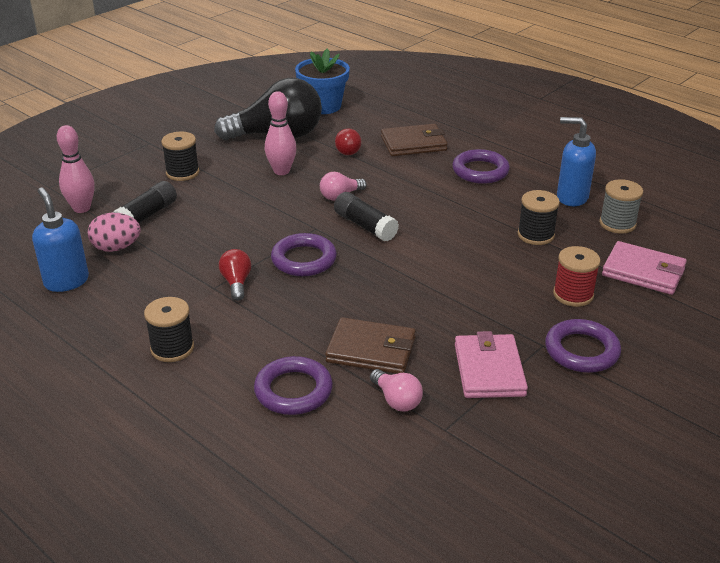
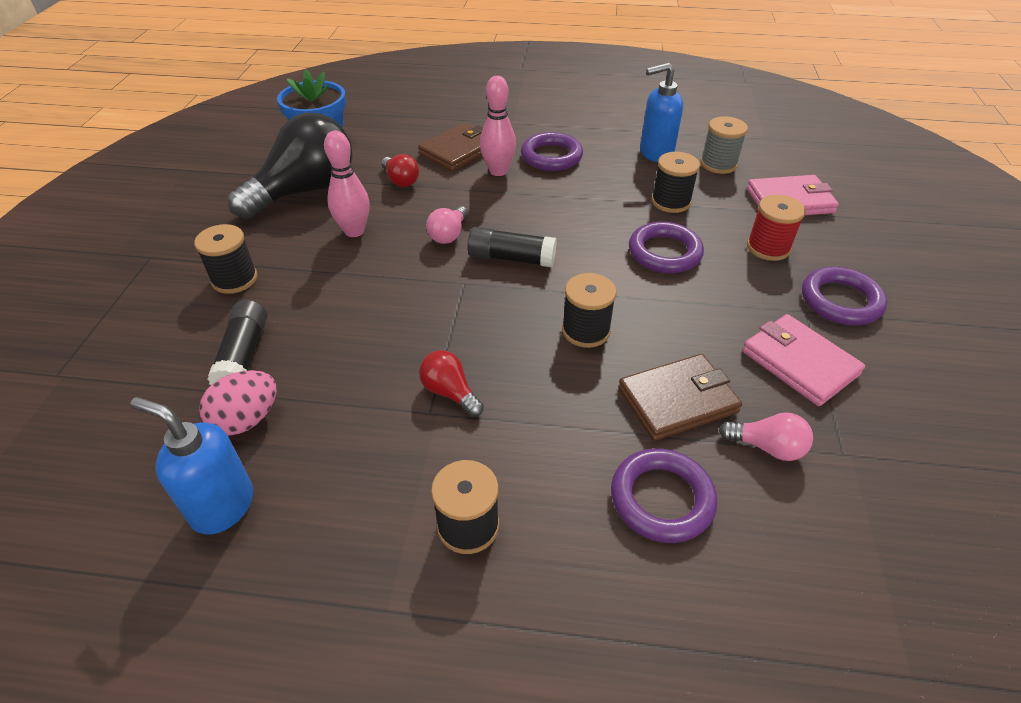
camera: 35 degrees left, 10 degrees up
(82, 208) = (139, 385): pink bowling pin -> pink bowling pin (498, 171)
(304, 259) = (492, 326): purple ring -> purple ring (664, 253)
(361, 287) = (586, 331): none -> black spool

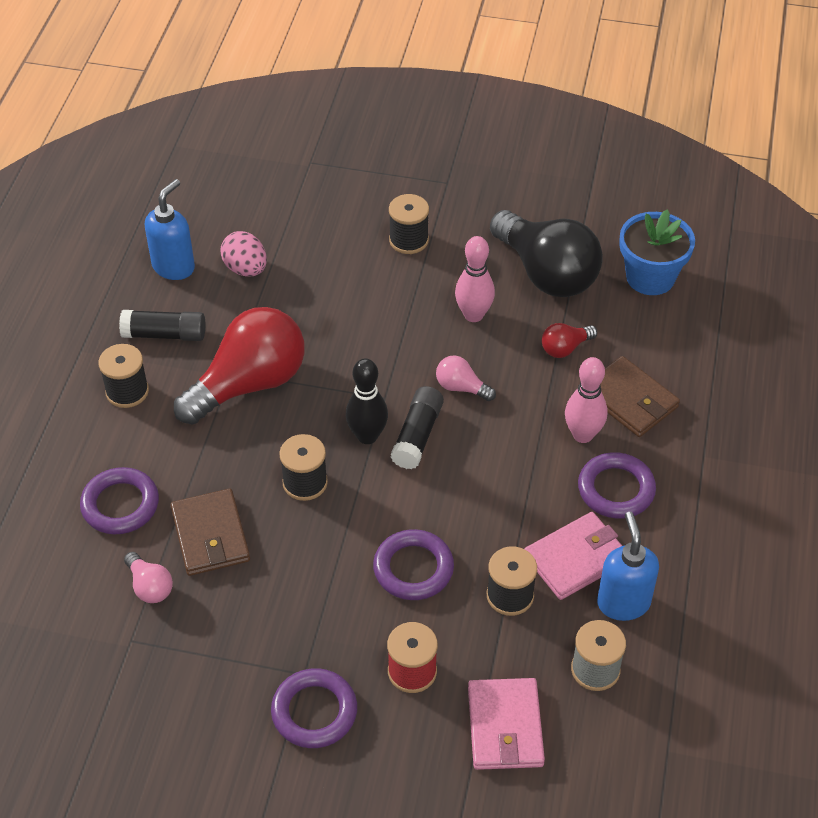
camera: 95 degrees right, 5 degrees up
(244, 356) = (312, 259): black glue stick -> black glue stick (164, 334)
(450, 392) = (249, 384): red light bulb -> red light bulb, size x2.30
(516, 291) = (367, 436): none -> black bowling pin
(767, 447) = (150, 586): pink light bulb -> pink light bulb turned 60 degrees counterclockwise
(799, 362) = (236, 642): pink wallet -> pink wallet (576, 558)

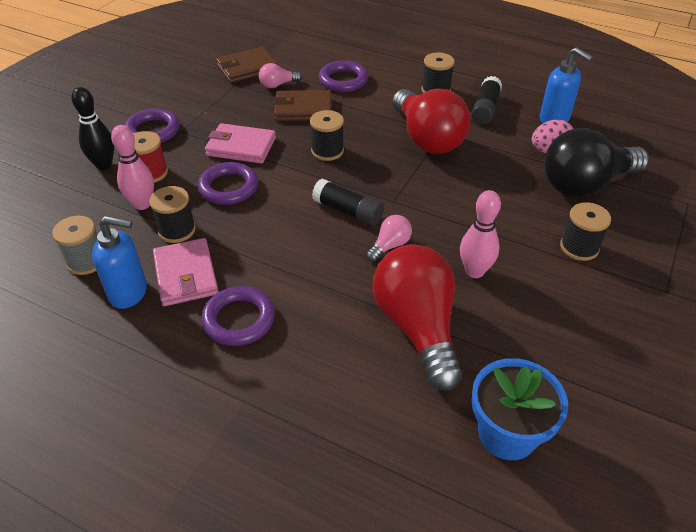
camera: 105 degrees right, 5 degrees down
(367, 436) = (358, 186): black bowling pin -> black bowling pin (104, 165)
(505, 727) = (80, 205): pink wallet -> pink wallet (241, 147)
(546, 273) = (524, 339): black light bulb -> black light bulb (585, 184)
(565, 348) = (417, 327): red light bulb -> red light bulb, size x2.30
(583, 435) = (308, 313): pink bowling pin -> pink bowling pin (142, 204)
(630, 400) = (336, 360): brown wallet -> brown wallet (247, 68)

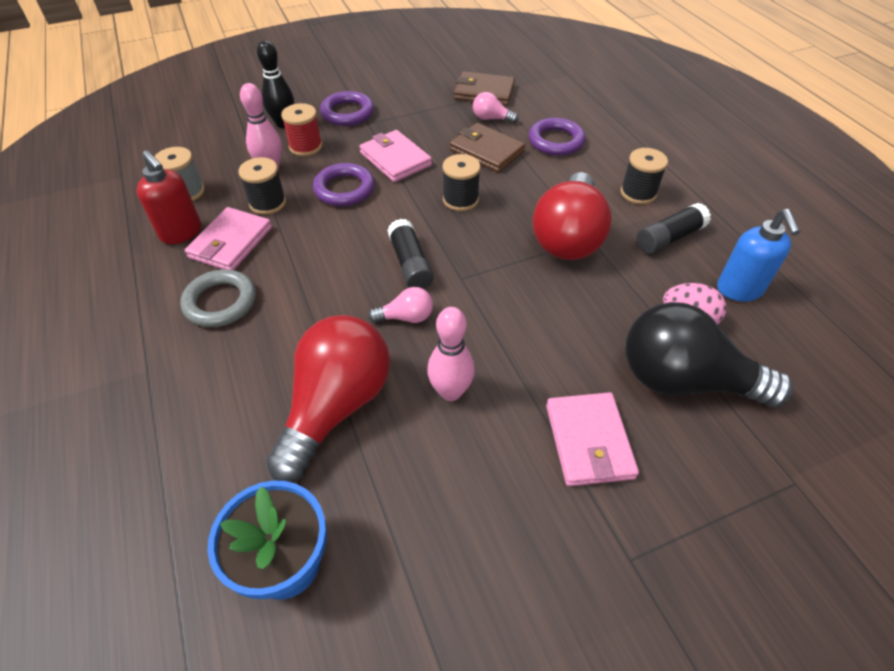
camera: 40 degrees right, 5 degrees up
(129, 293) = (181, 233): blue soap dispenser -> red soap dispenser
(239, 319) = (220, 302): purple ring -> grey ring
(579, 247) = (588, 441): black spool -> pink wallet

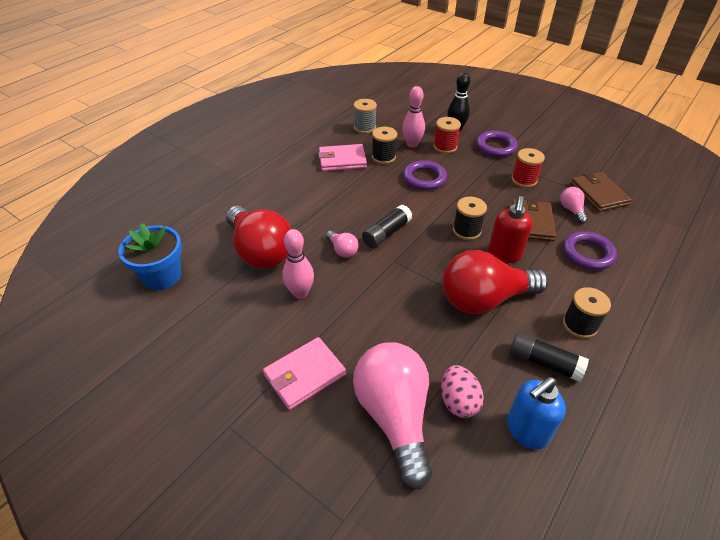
camera: 60 degrees right, 5 degrees down
(181, 233) = (334, 142): red soap dispenser -> red soap dispenser (504, 255)
(220, 302) = (299, 178): grey ring -> none
(336, 406) = (260, 251): red light bulb -> red light bulb turned 60 degrees clockwise
(395, 159) = (474, 186): pink wallet -> none
(420, 123) = (524, 180): none -> red spool
(684, 380) = (394, 416): black light bulb -> pink light bulb

